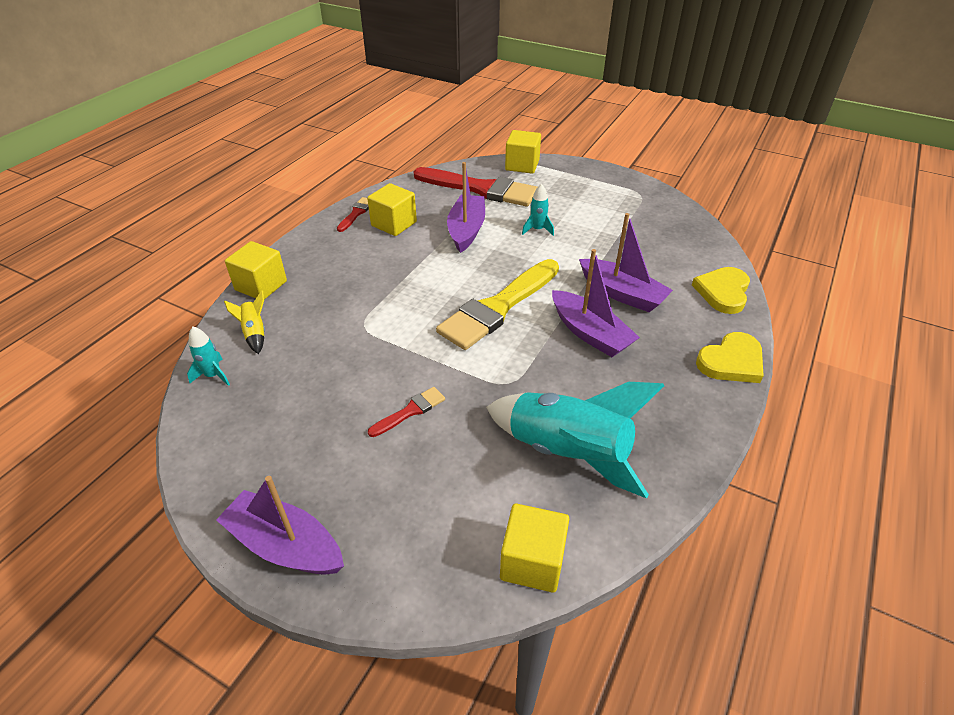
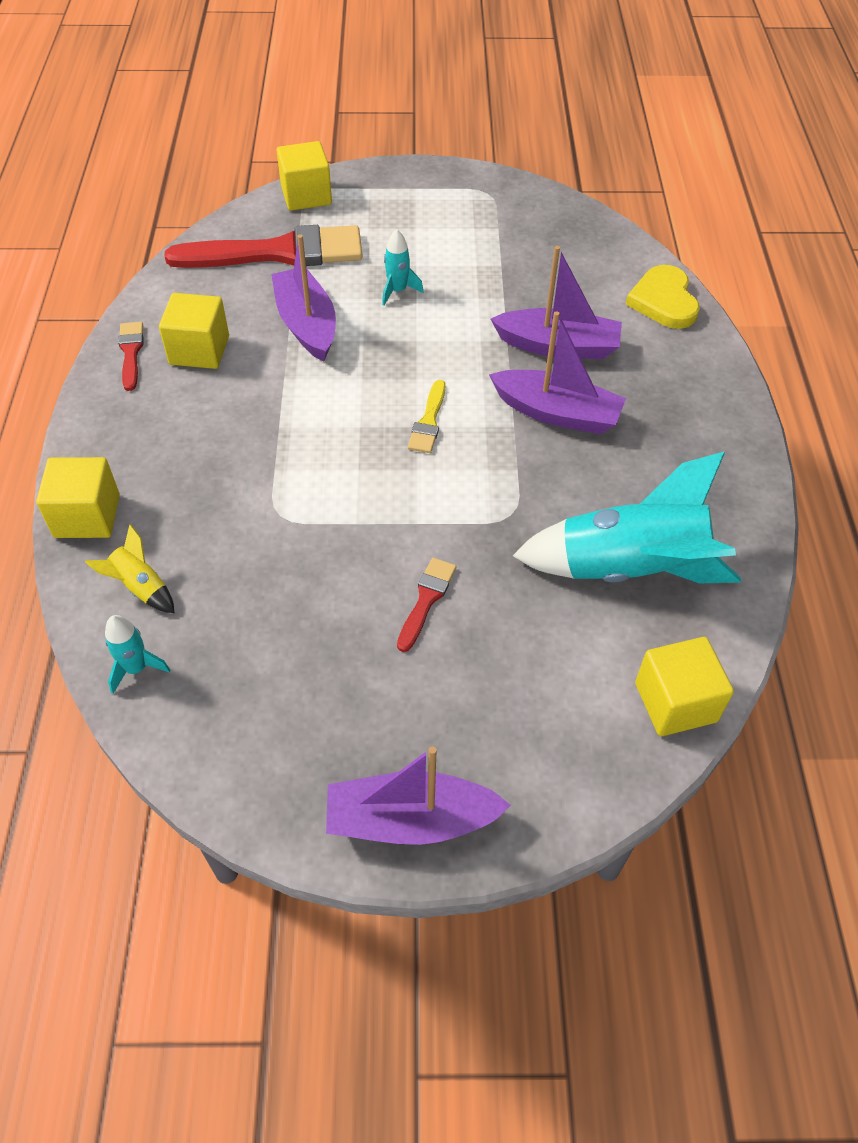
camera: 30 degrees left, 10 degrees up
(498, 307) = (428, 421): yellow brush -> yellow brush, size x0.44
(731, 362) = (723, 387): yellow heart -> none

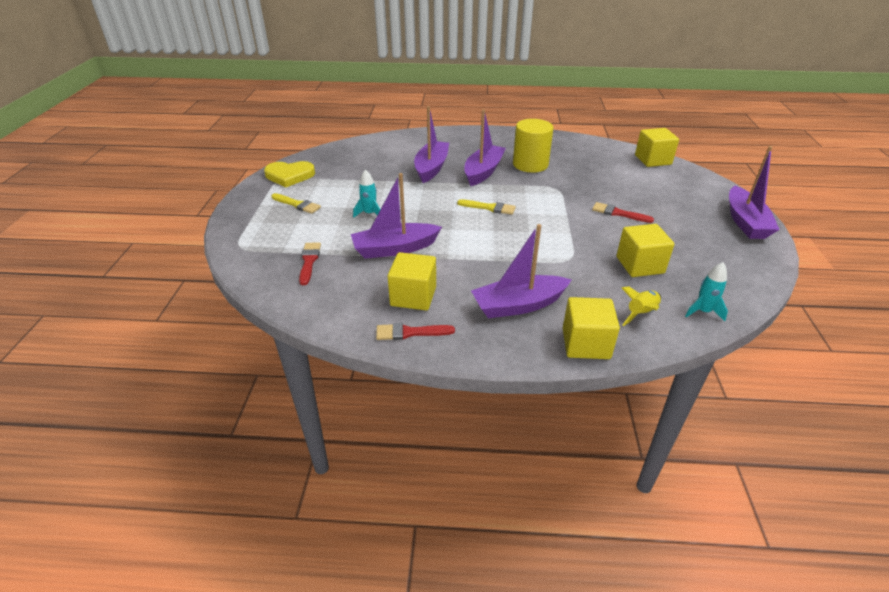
camera: 85 degrees left, 15 degrees down
(172, 451) = (518, 305): none -> purple boat
(278, 253) = (309, 261): red brush -> red brush, size x0.44
(306, 195) = (243, 248): yellow cube -> yellow cube (640, 265)
(417, 220) = (297, 204): none -> yellow brush
(602, 481) = (530, 164): none -> yellow cylinder
(630, 568) = (584, 163): turquoise rocket -> none
(663, 301) = (401, 139): yellow heart -> yellow heart (289, 176)

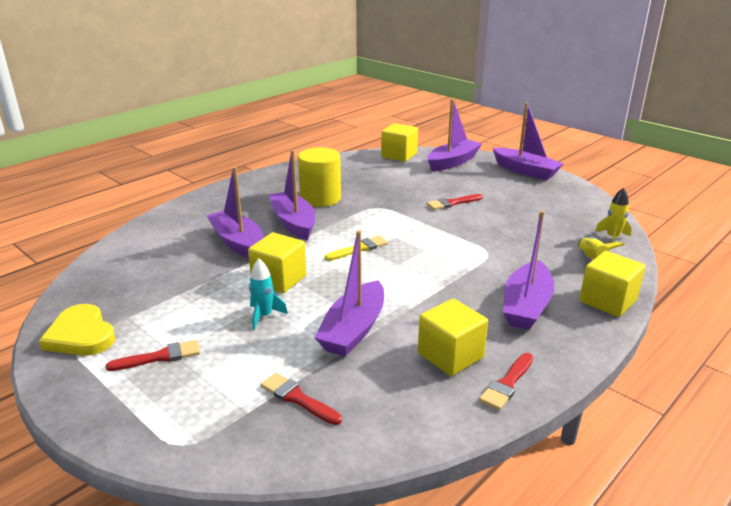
camera: 50 degrees left, 10 degrees down
(289, 176) = (81, 335): yellow heart -> yellow heart turned 105 degrees clockwise
(297, 204) = (160, 357): yellow brush -> red brush
(640, 265) = (531, 230): yellow cube -> yellow cube (279, 279)
(689, 185) = (452, 162): none -> purple boat
(703, 311) = (612, 238): turquoise rocket -> yellow rocket

